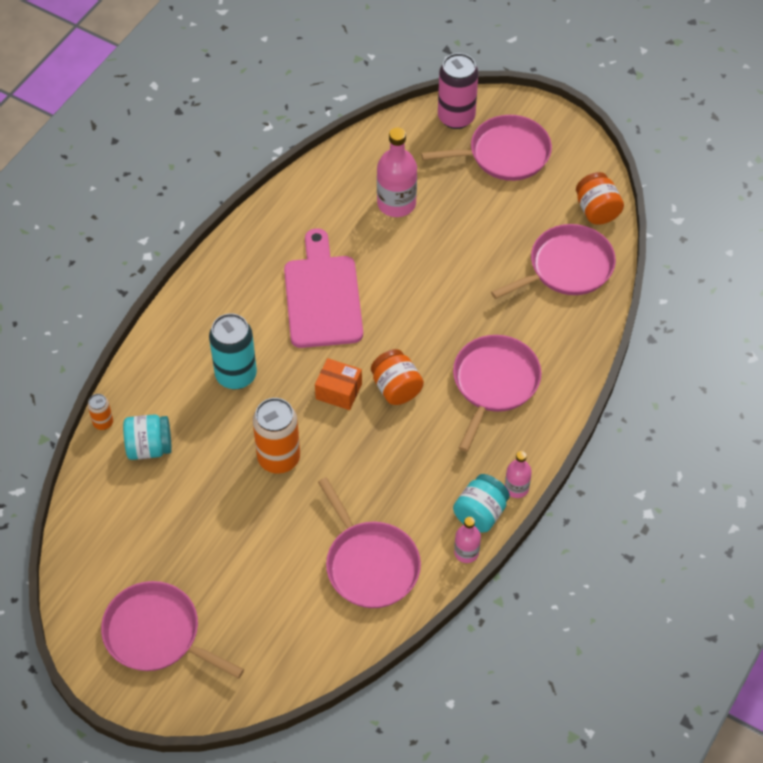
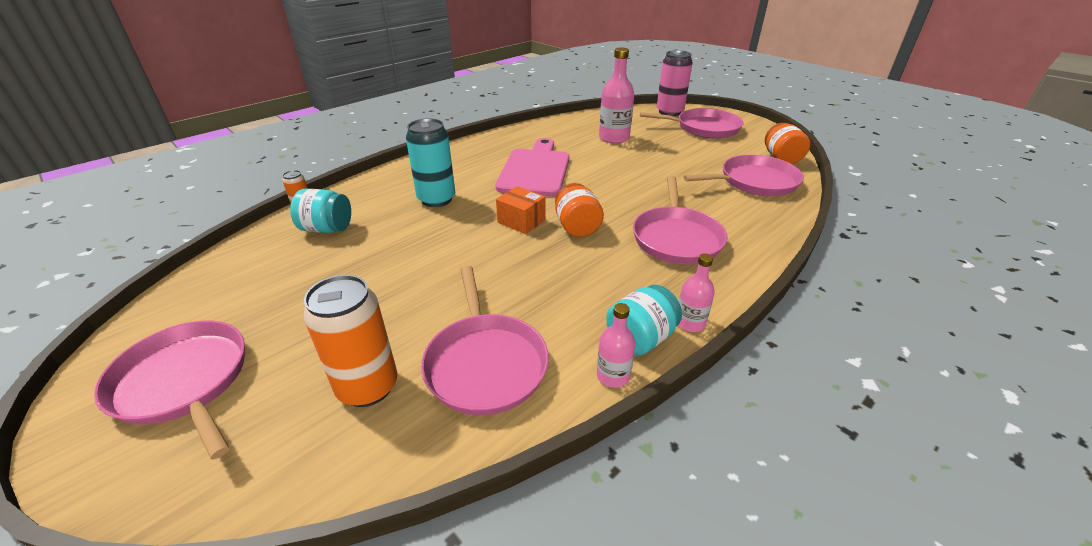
camera: 15 degrees right, 20 degrees down
(279, 458) = (438, 255): orange can -> orange can (368, 387)
(494, 383) = (676, 238): pink pan -> pink pan turned 150 degrees clockwise

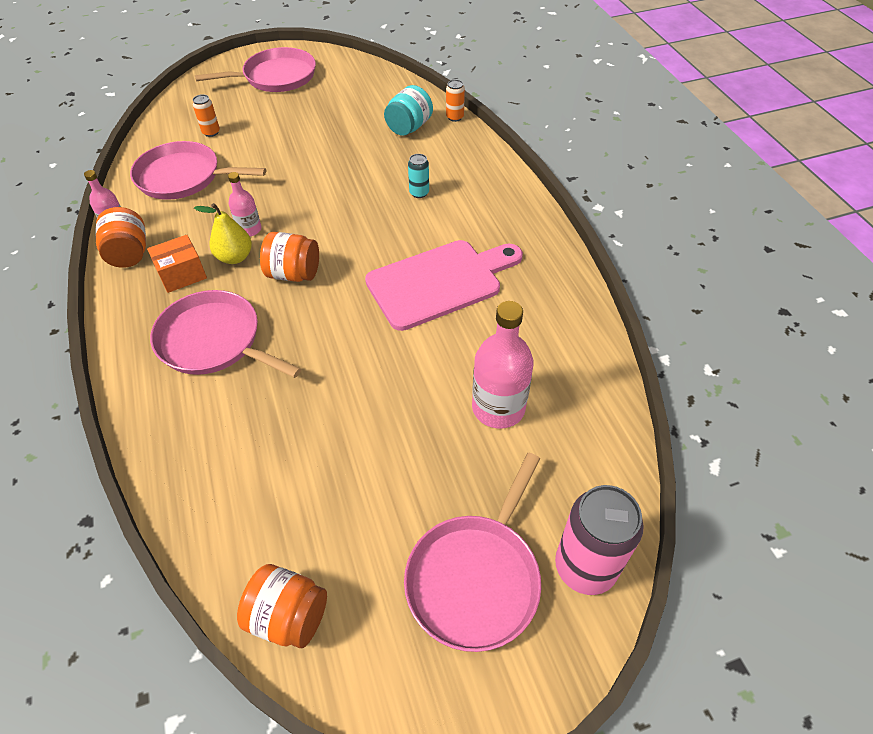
camera: 115 degrees right, 15 degrees up
(368, 387) = (211, 132): orange can -> orange can, size x0.49
(436, 199) = (419, 193): turquoise can -> turquoise can, size x0.49
(521, 221) = (334, 238): orange box -> orange box (182, 274)
(535, 170) = (440, 282): pink cutting board -> pink cutting board turned 60 degrees counterclockwise
(584, 264) = (235, 257): none -> yellow pear
(640, 338) = (129, 254): turquoise jar -> orange jar
(690, 323) = (114, 288): pink bottle -> pink bottle (249, 229)
(754, 182) = (253, 507): pink pan -> none

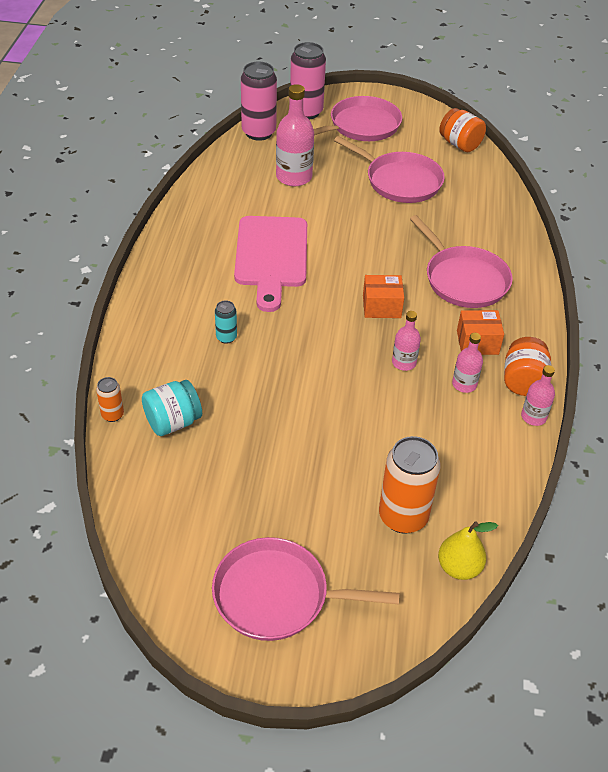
camera: 155 degrees left, 5 degrees down
(183, 177) = (453, 456): pink pan -> pink pan (400, 181)
(186, 231) = (464, 384): none -> pink bottle
(211, 132) = (403, 516): orange can -> orange can, size x2.05
(235, 257) = (426, 340): yellow pear -> yellow pear (459, 567)
(294, 274) = (381, 306): orange jar -> orange box
(440, 282) = (271, 256): pink cutting board -> pink cutting board turned 90 degrees counterclockwise
(612, 474) = (258, 132): none -> pink can

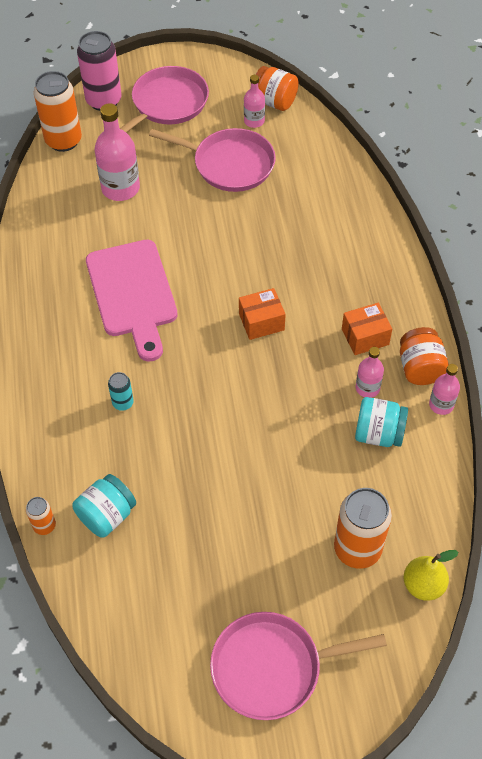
camera: 15 degrees left, 10 degrees up
(258, 132) = (63, 140): pink can -> orange can
(404, 363) = (303, 380): pink bottle -> pink bottle (254, 121)
(461, 424) = (378, 433): none -> turquoise jar
(463, 279) = (329, 267): pink pan -> none

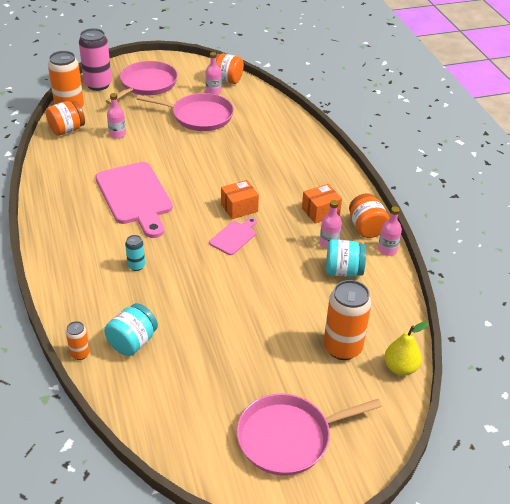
camera: 10 degrees left, 15 degrees down
(57, 177) = (67, 130): none -> orange jar
(120, 188) = (117, 134): pink bottle -> pink bottle, size x0.56
(249, 368) = (234, 237): none -> pink cutting board

